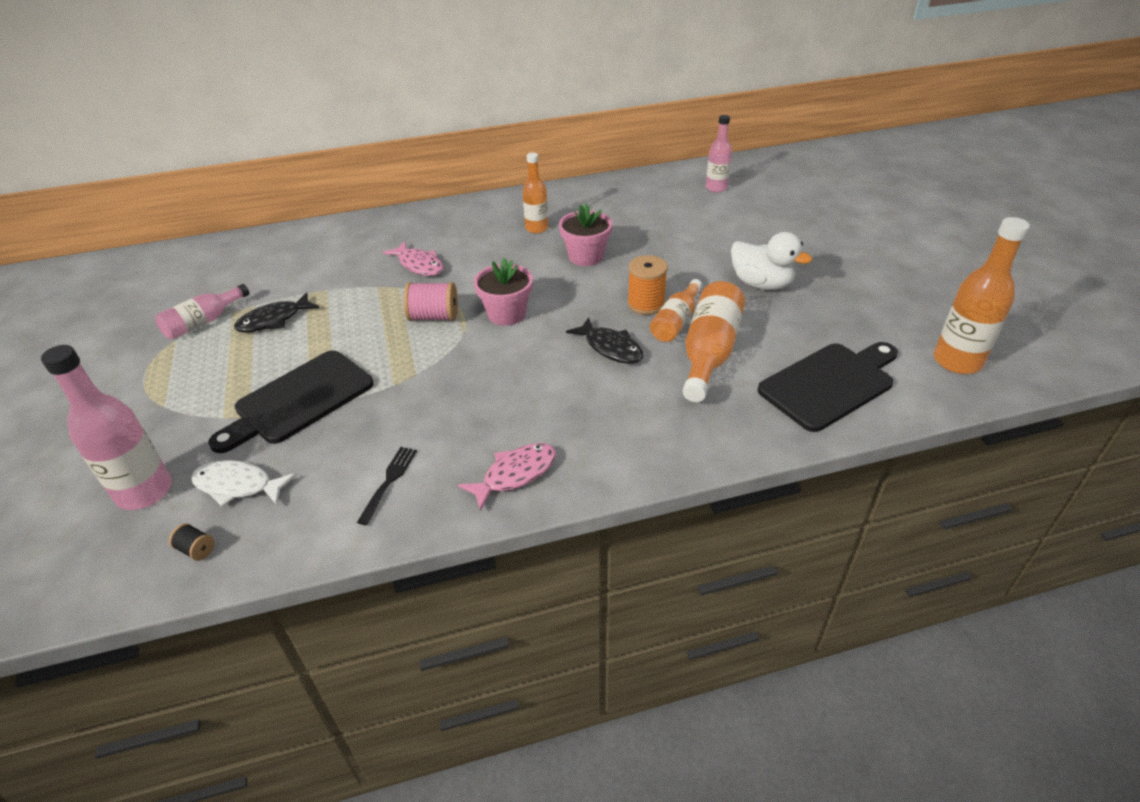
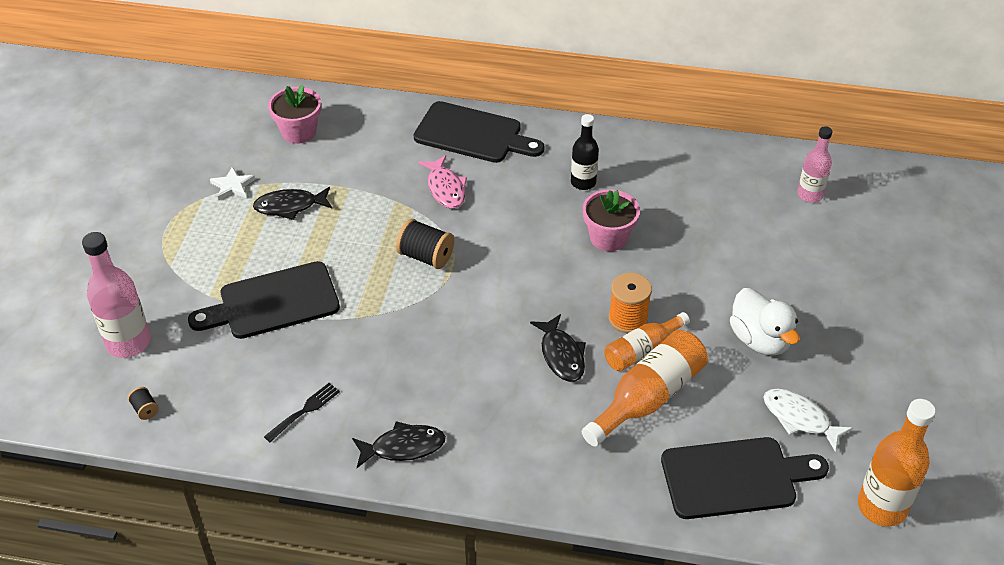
camera: 25 degrees right, 5 degrees up
(203, 322) = (233, 186): pink bottle -> white star
(238, 486) = (194, 366): white fish -> white fish (799, 418)
(419, 224) = (473, 134): none -> black cutting board
(434, 317) = (426, 256): pink spool -> black spool
(506, 314) = (492, 279): pink flower pot -> pink flower pot (299, 132)
(515, 474) = (403, 447): pink fish -> black fish
(536, 228) = (583, 182): orange bottle -> black bottle

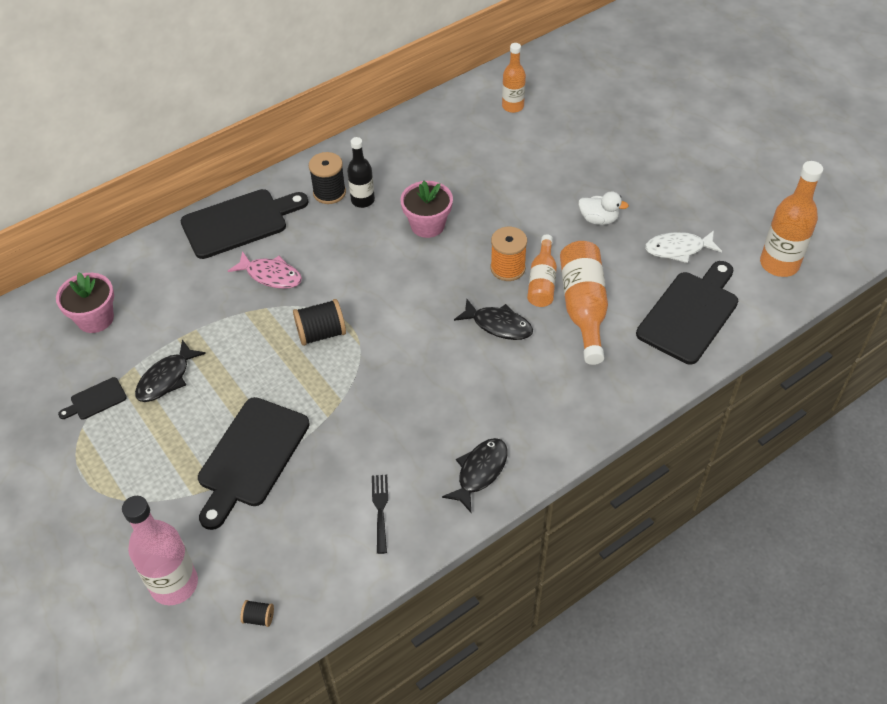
camera: 45 degrees left, 5 degrees up
(233, 186) = (95, 400): white star -> black cutting board
(566, 159) = (329, 192): none -> black spool
(760, 340) = (598, 219): white duck -> white duck, size x0.66
(809, 195) = (513, 106): pink bottle -> orange bottle

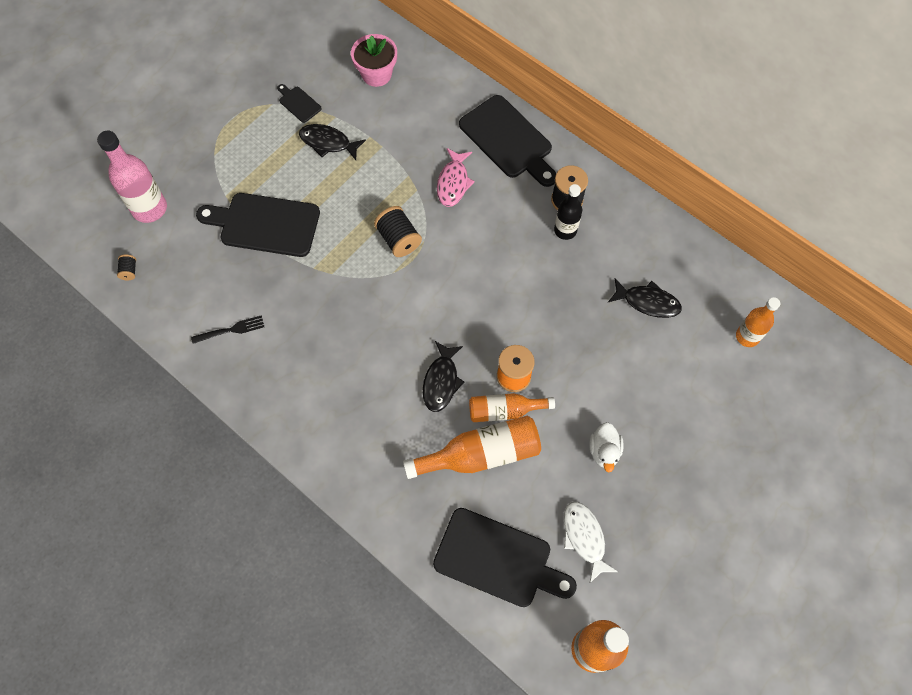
camera: 75 degrees right, 15 degrees up
(427, 225) = (549, 293): pink flower pot -> none
(480, 472) = (279, 398): black fish -> black fish (647, 302)

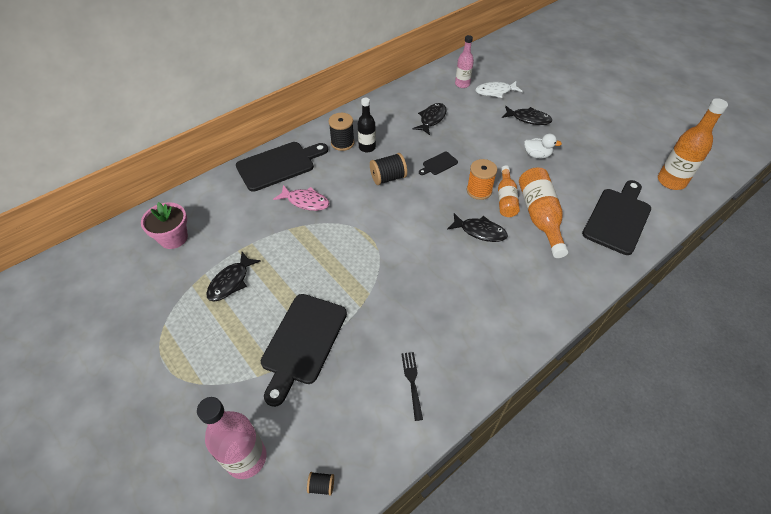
camera: 80 degrees left, 15 degrees down
(298, 103) = (175, 301): black cutting board -> black cutting board (438, 164)
(398, 239) = (348, 242): black spool -> black spool (388, 178)
(584, 538) = (597, 173): white fish -> white fish (495, 92)
(687, 438) = (528, 119): none -> black fish
(747, 336) = (462, 84): orange bottle -> pink bottle

